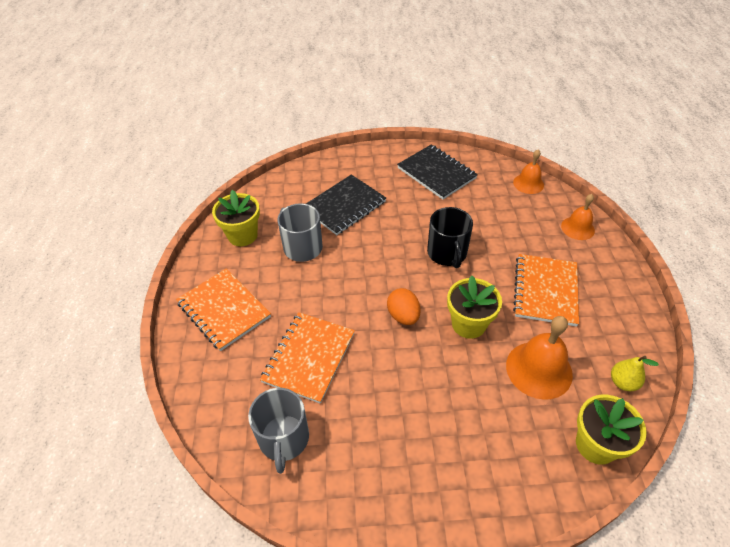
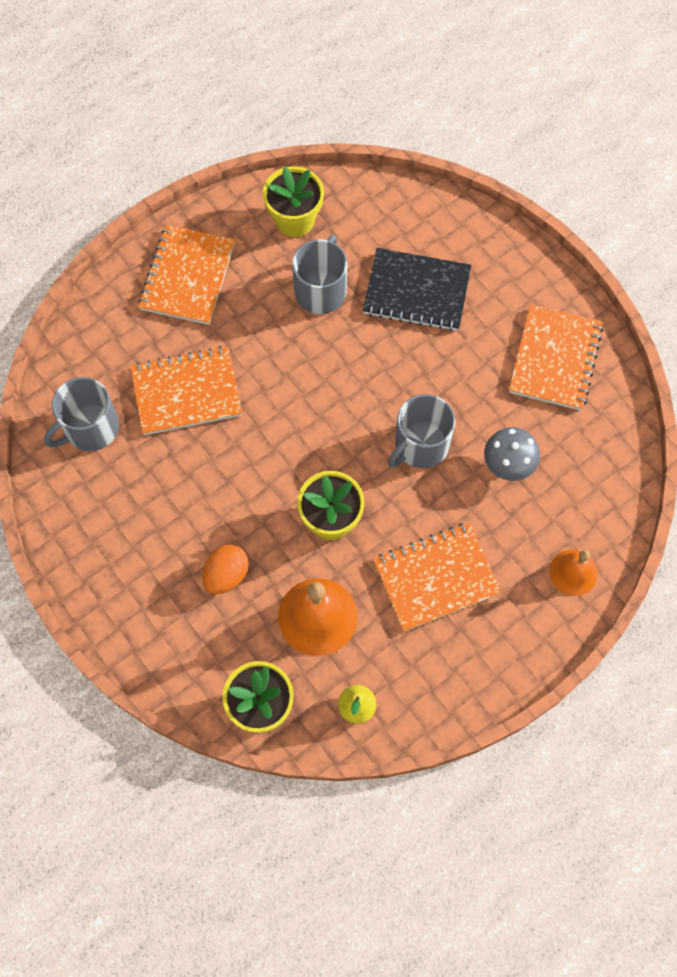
camera: 55 degrees right, 20 degrees up
(403, 316) = (297, 449): orange egg -> orange egg (226, 575)
(436, 173) = (555, 359): black notebook -> orange notebook
(447, 253) = (420, 445): black mug -> grey mug
(489, 222) = (508, 465): none -> grey mushroom
(528, 183) = (618, 478): orange bell -> none

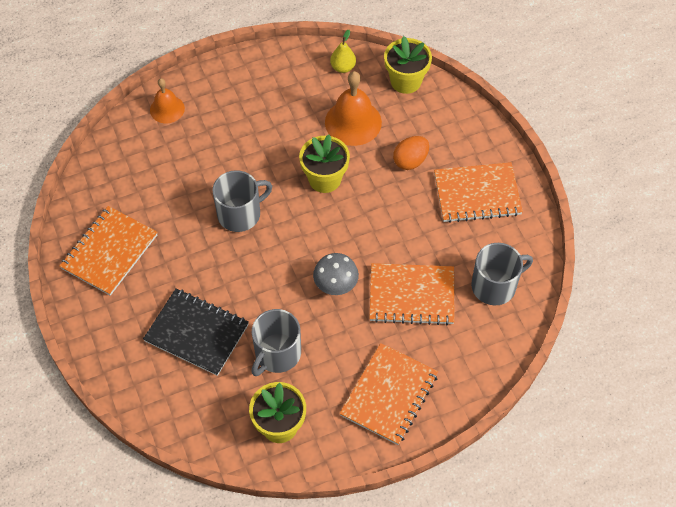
camera: 165 degrees left, 10 degrees down
(436, 577) = (262, 127): orange notebook -> orange notebook (477, 194)
(508, 465) = (181, 185): grey mushroom -> grey mushroom (335, 286)

